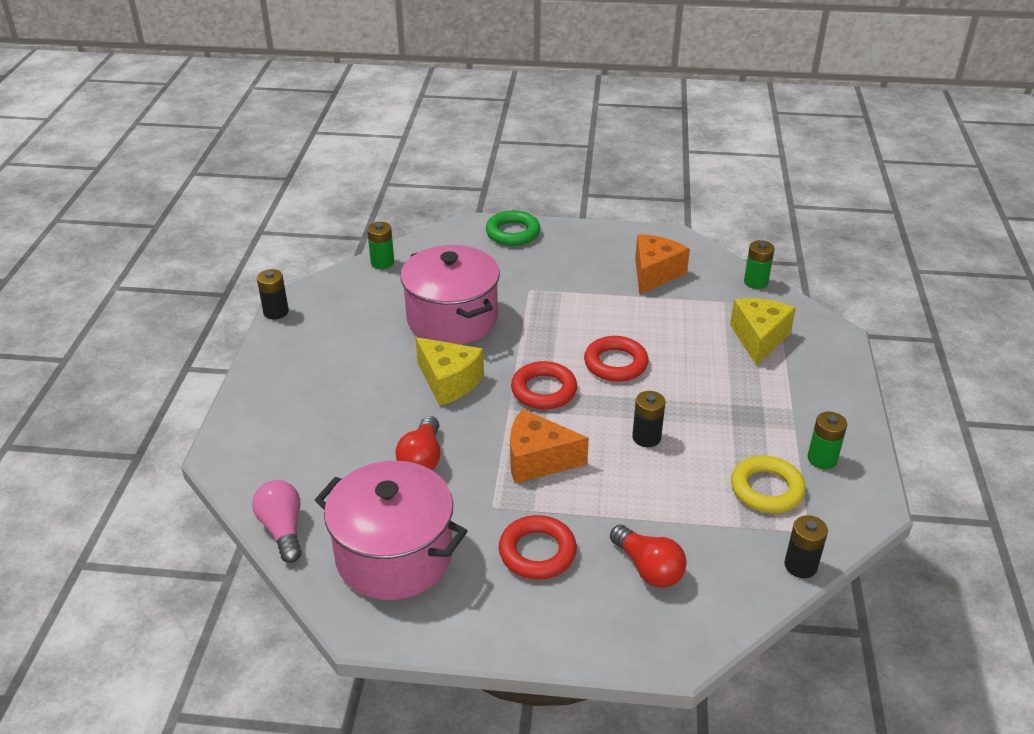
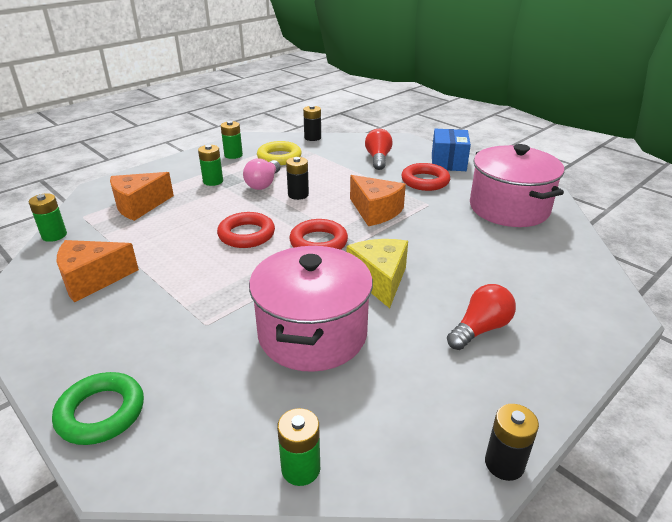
camera: 140 degrees left, 5 degrees down
(282, 529) = (580, 246): pink light bulb -> pink light bulb (263, 183)
(422, 458) = (450, 242): red light bulb -> red light bulb (480, 329)
(547, 623) = (448, 162): none -> blue box
(759, 339) = (139, 206): yellow cheese -> orange cheese
(759, 404) = (213, 181): none -> green battery

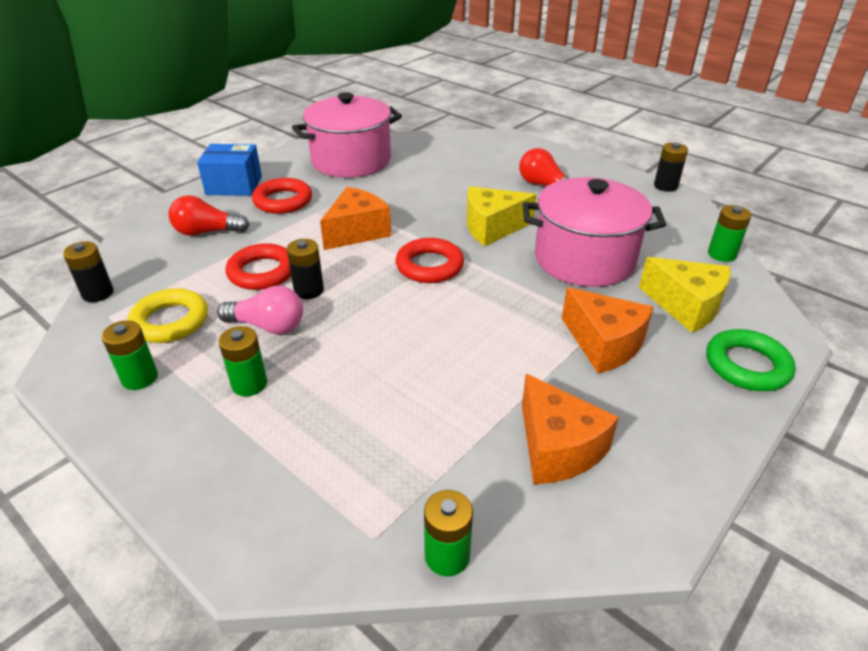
camera: 95 degrees left, 5 degrees up
(139, 206) = (334, 461): orange cheese -> orange cheese (604, 344)
(208, 394) = (686, 306): none -> yellow cheese
(246, 234) = (419, 322): red ring -> red ring (262, 272)

